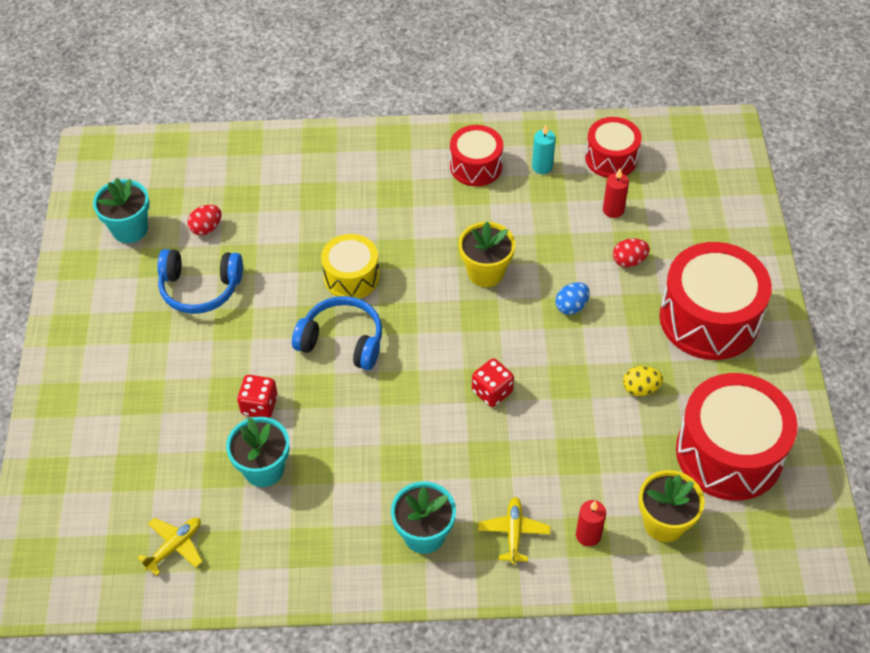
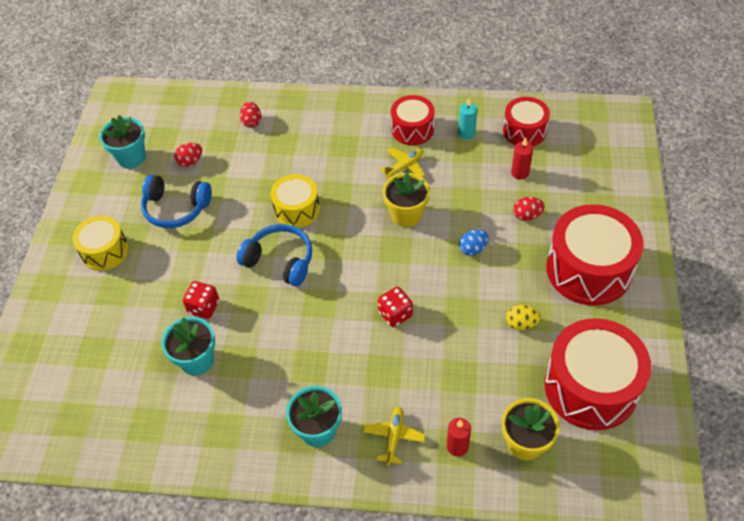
camera: 10 degrees right, 0 degrees up
(121, 349) = (105, 251): none -> yellow drum
(175, 546) = (113, 418): yellow plane -> yellow plane (404, 166)
(274, 172) = (252, 122): none -> red egg

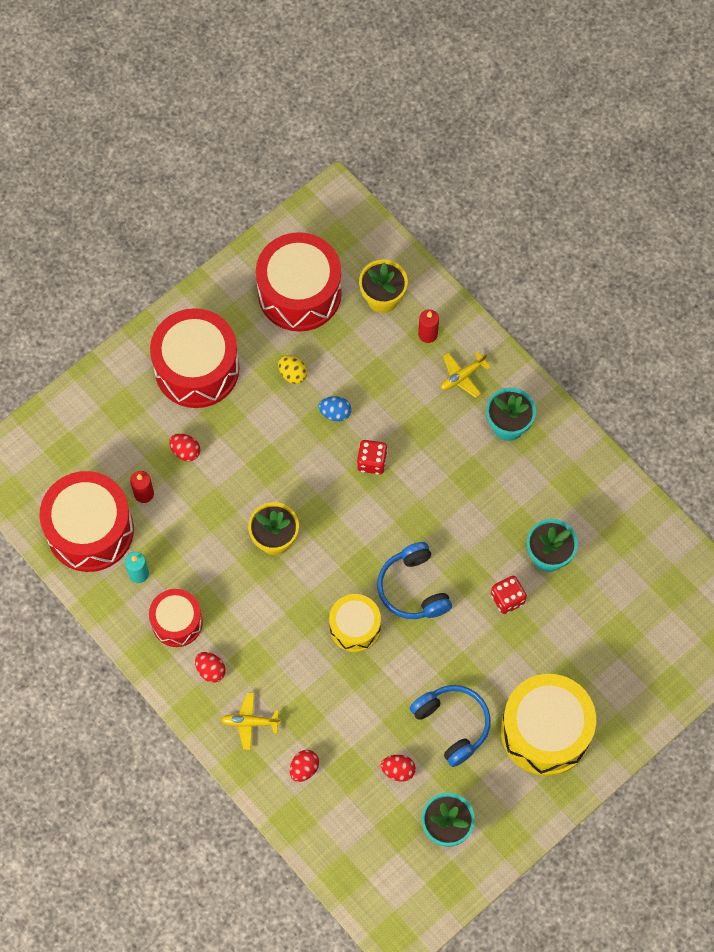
camera: 140 degrees left, 15 degrees up
(105, 251) = (545, 731): yellow drum -> yellow drum, size x1.73
(363, 123) = (211, 670): none -> red egg
(404, 166) = (225, 588): yellow plane -> yellow plane (250, 722)
(473, 249) = (258, 461): blue egg -> blue egg (335, 413)
(524, 131) = (90, 530): red drum -> red drum, size x1.73

